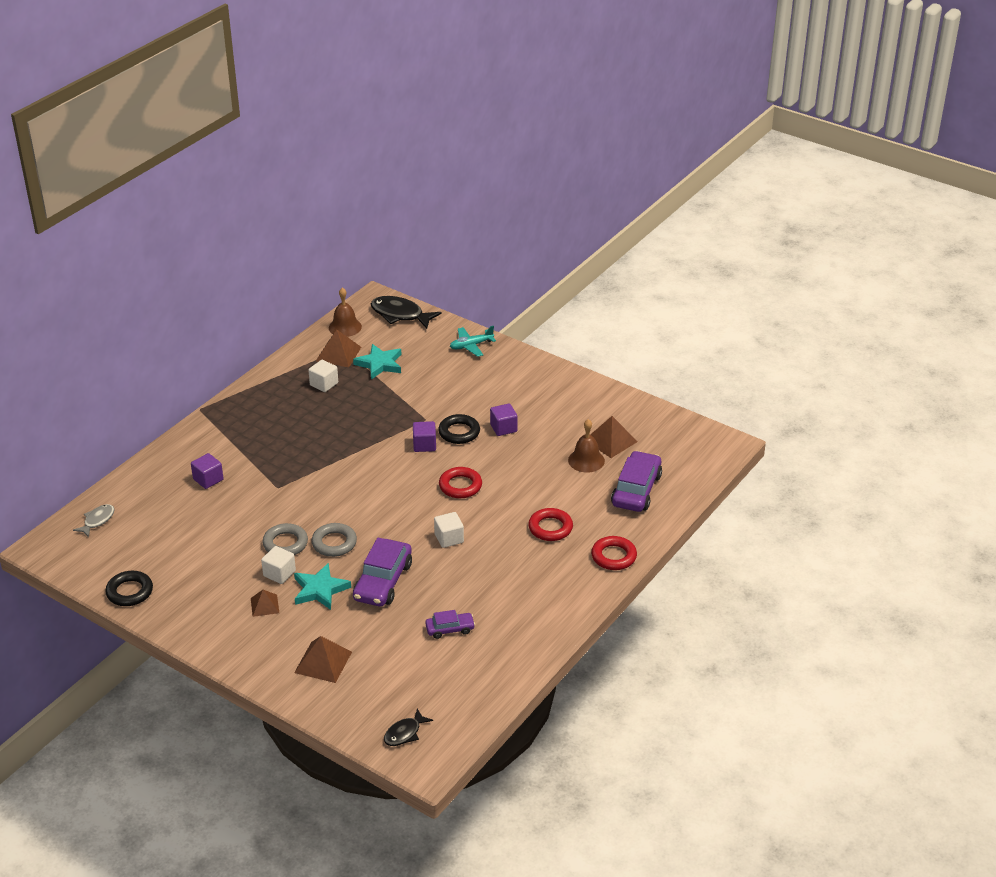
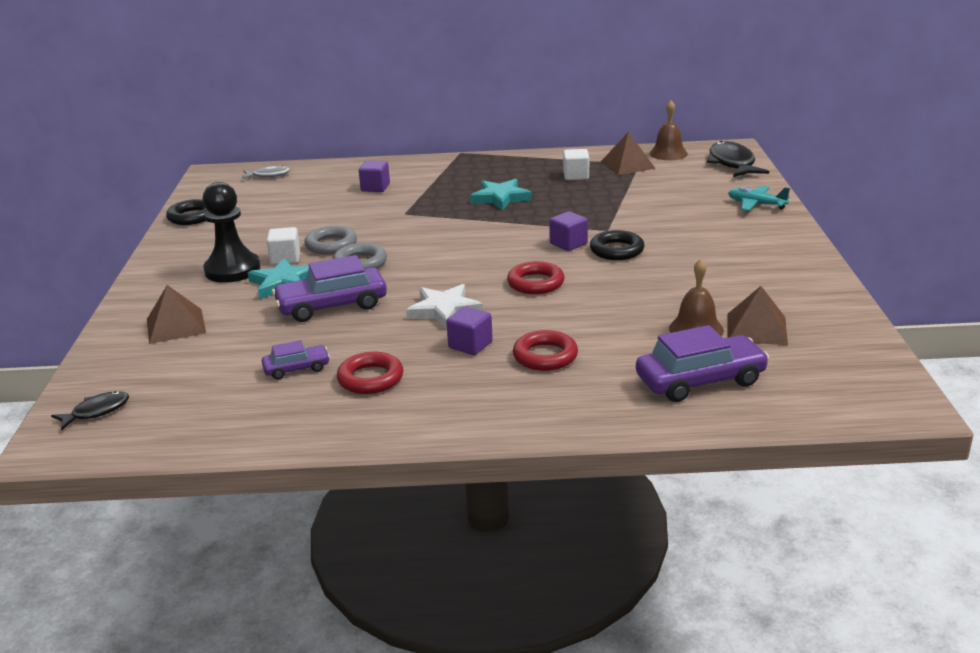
camera: 55 degrees right, 10 degrees down
(264, 605) = (232, 270): brown pyramid -> black pawn
(379, 364) = (647, 183): turquoise star -> turquoise star (500, 198)
(404, 733) = (96, 412): black fish -> black fish turned 135 degrees clockwise
(449, 538) = (444, 310): white cube -> white star
(450, 629) = (296, 369): purple car -> purple car turned 60 degrees counterclockwise
(503, 428) = (664, 267): purple cube -> purple cube (470, 345)
(613, 556) = (555, 416): red ring -> red ring (370, 378)

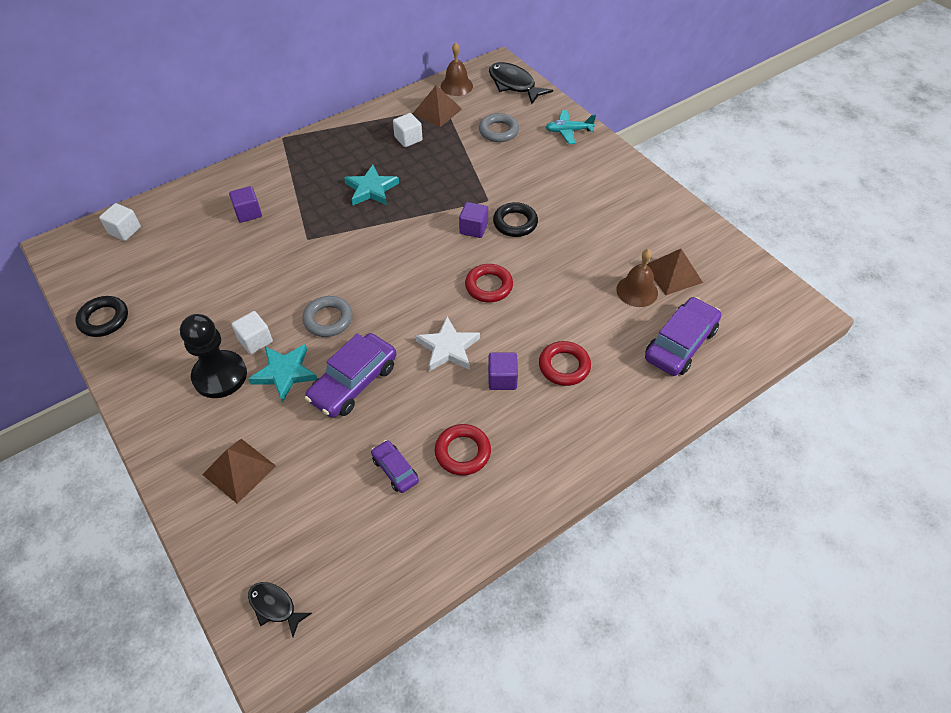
camera: 35 degrees left, 25 degrees up
(96, 412) = (275, 606): black fish -> black fish turned 75 degrees counterclockwise
(268, 175) = (125, 230): grey fish -> white cube
(296, 369) = (395, 470): purple car -> purple car turned 75 degrees counterclockwise
(331, 245) = (280, 306): grey ring -> grey ring (498, 131)

